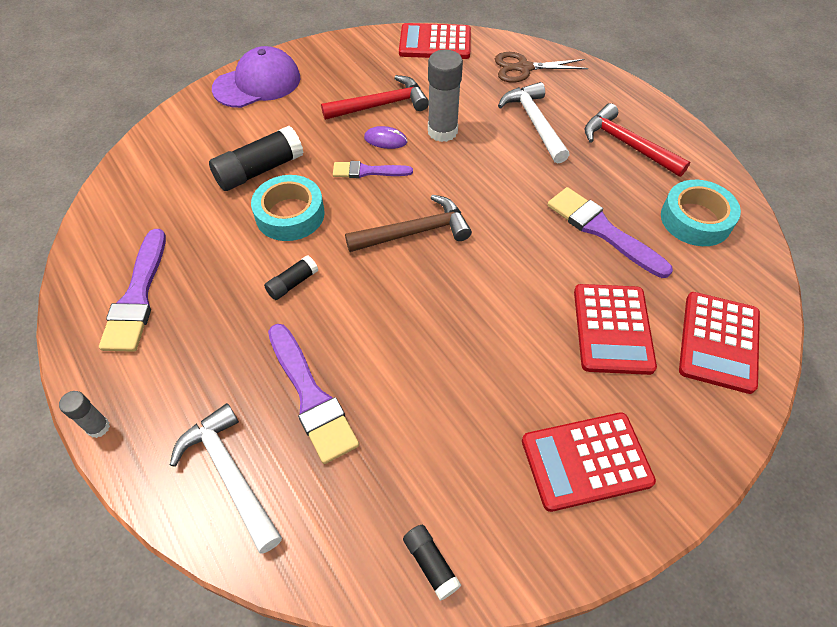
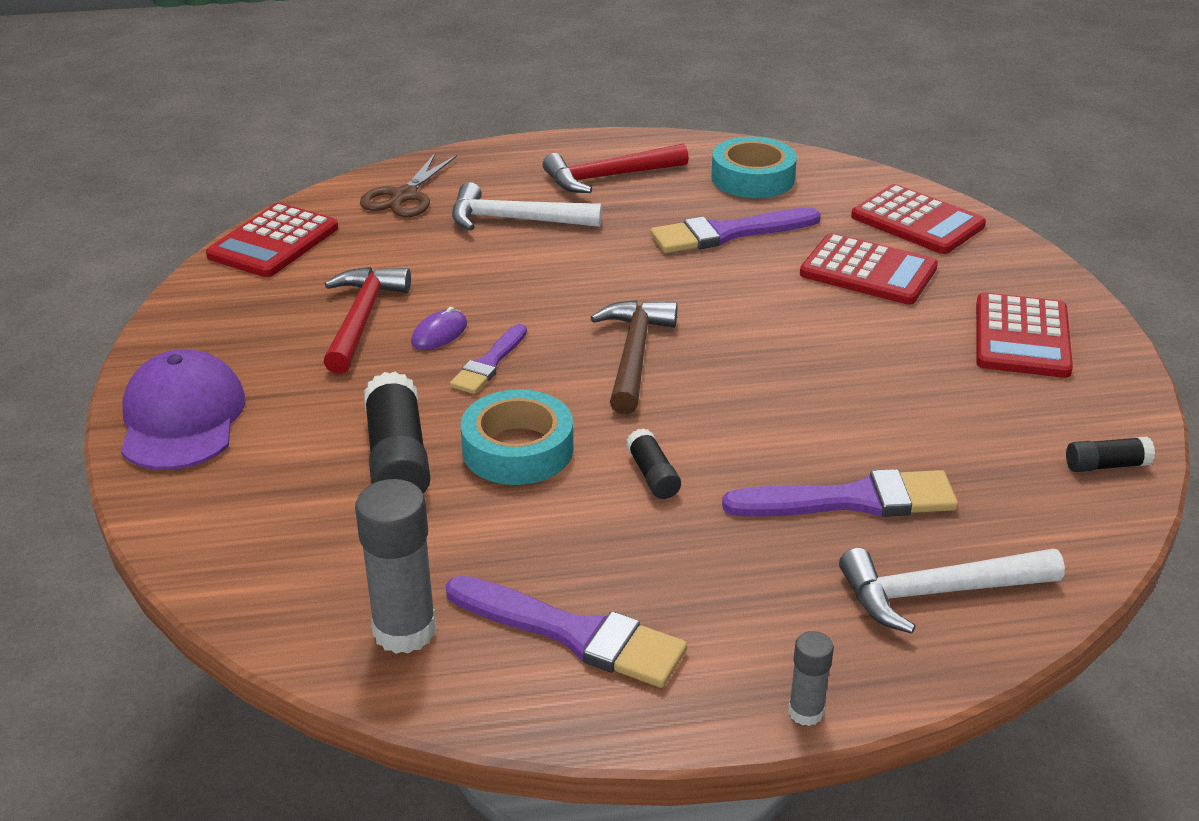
camera: 65 degrees left, 20 degrees down
(442, 131) = (466, 286): grey glue stick -> grey glue stick (404, 630)

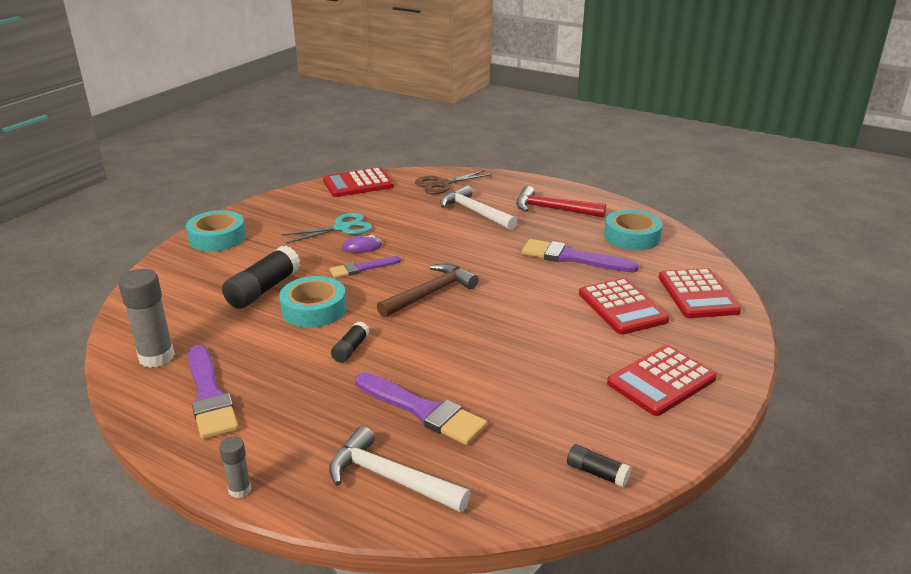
camera: 40 degrees right, 5 degrees down
(182, 418) = (217, 238): purple cap -> turquoise tape
(362, 319) = (342, 228): red hammer -> turquoise scissors

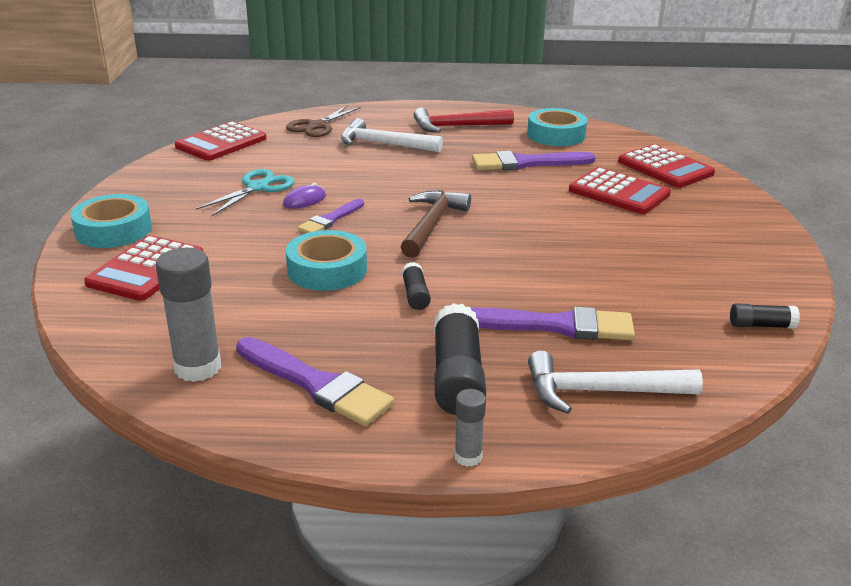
camera: 30 degrees left, 0 degrees up
(263, 289) = (243, 267): black glue stick -> black glue stick (457, 376)
(661, 381) = (720, 240): red calculator -> red calculator (146, 269)

